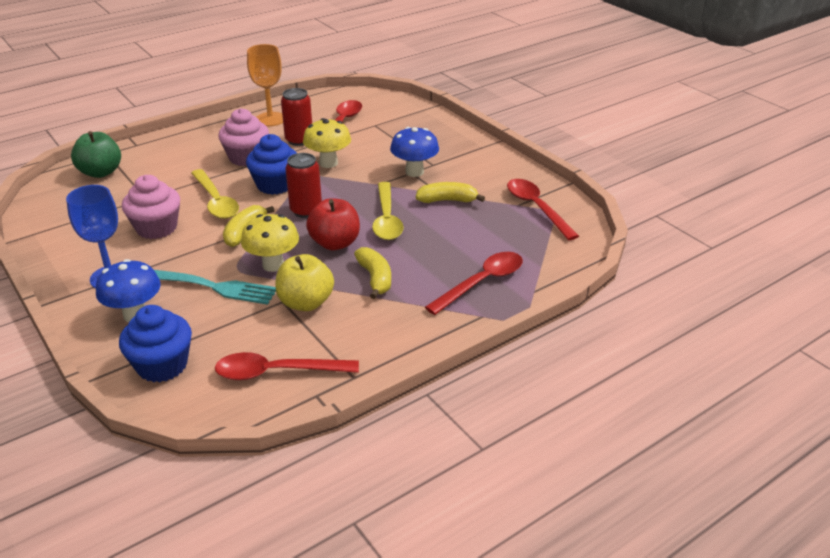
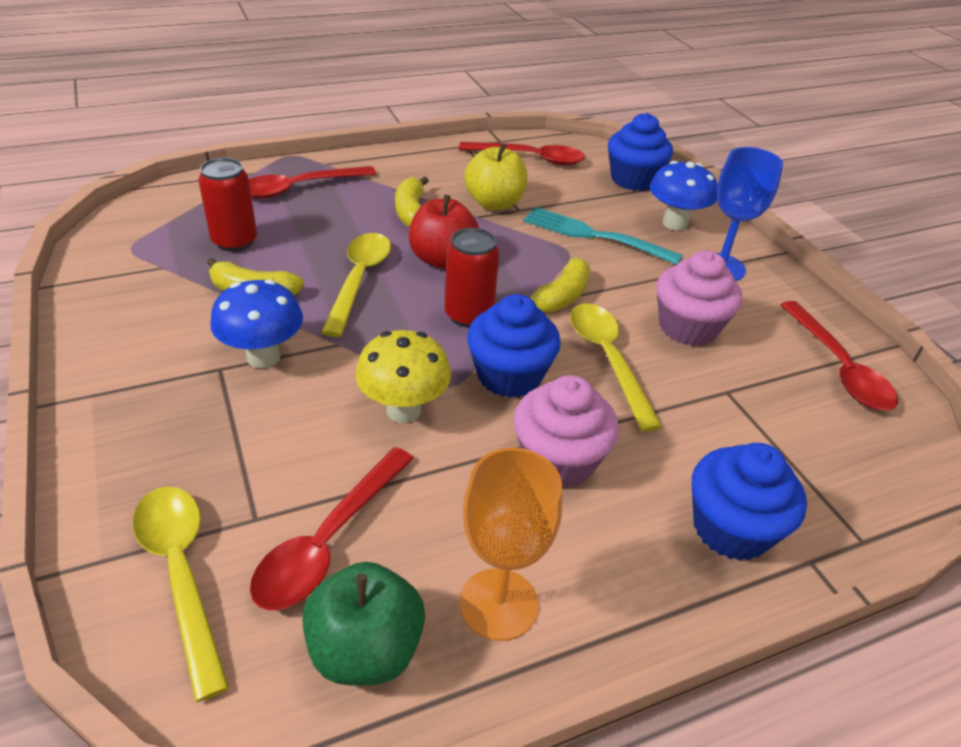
camera: 170 degrees left, 5 degrees up
(101, 172) = (841, 475): green apple -> green apple (365, 650)
(168, 148) = (731, 528): none -> blue cupcake
(273, 265) = (525, 247): yellow mushroom -> none
(299, 140) = (443, 495): red can -> red can (234, 241)
(390, 110) = (182, 574): none -> yellow spoon
(537, 208) = (142, 256): red spoon -> red spoon (838, 367)

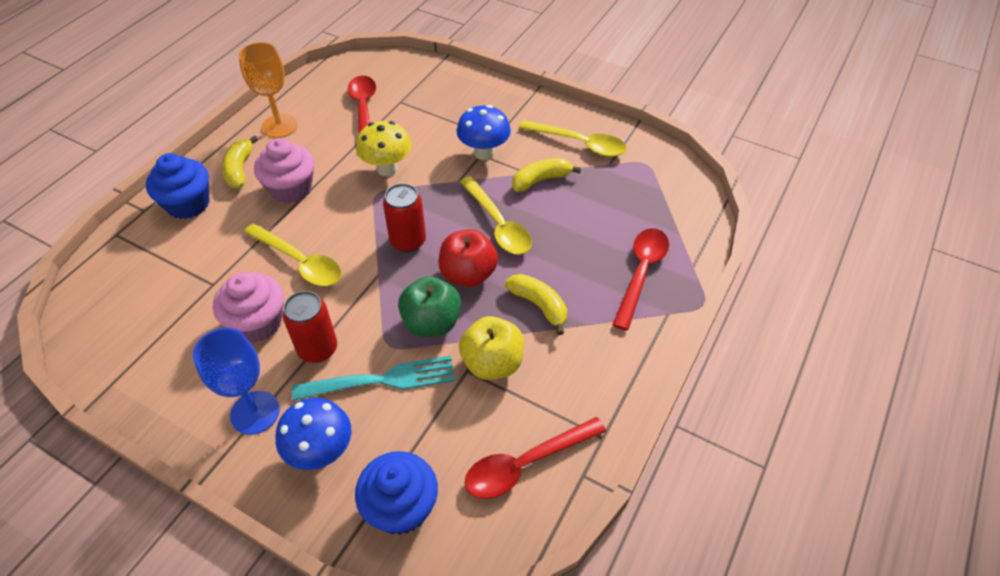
camera: 145 degrees right, 10 degrees up
(182, 574) = (403, 77): yellow spoon -> yellow spoon (579, 143)
(234, 241) = (604, 203): red can -> red can (318, 349)
(365, 650) = (317, 93): green apple -> green apple (431, 322)
(509, 376) = (350, 217): blue cupcake -> none
(561, 297) = (362, 293): yellow banana -> yellow banana (239, 169)
(838, 367) = (135, 353): red spoon -> none

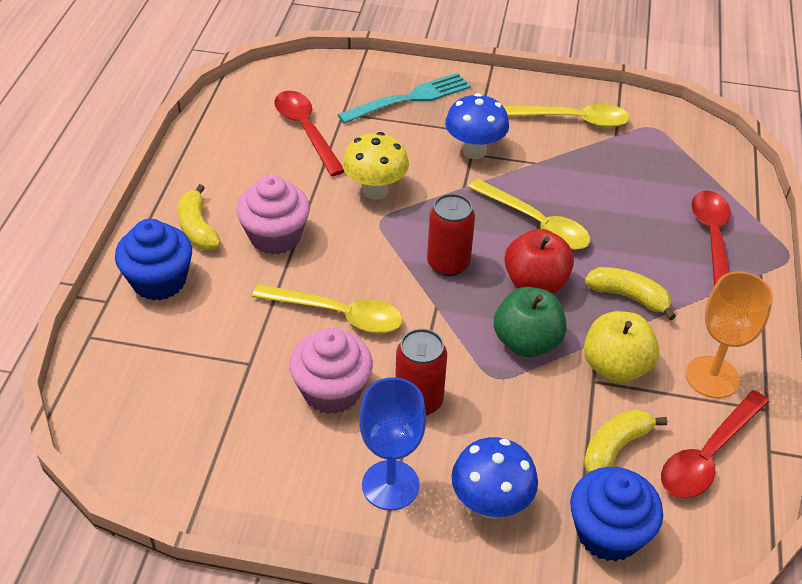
camera: 20 degrees left, 5 degrees down
(279, 126) = (215, 169): orange goblet -> orange goblet (712, 377)
(381, 380) = (508, 415): turquoise fork -> turquoise fork (409, 99)
(541, 180) = (554, 167): yellow banana -> yellow banana (615, 448)

